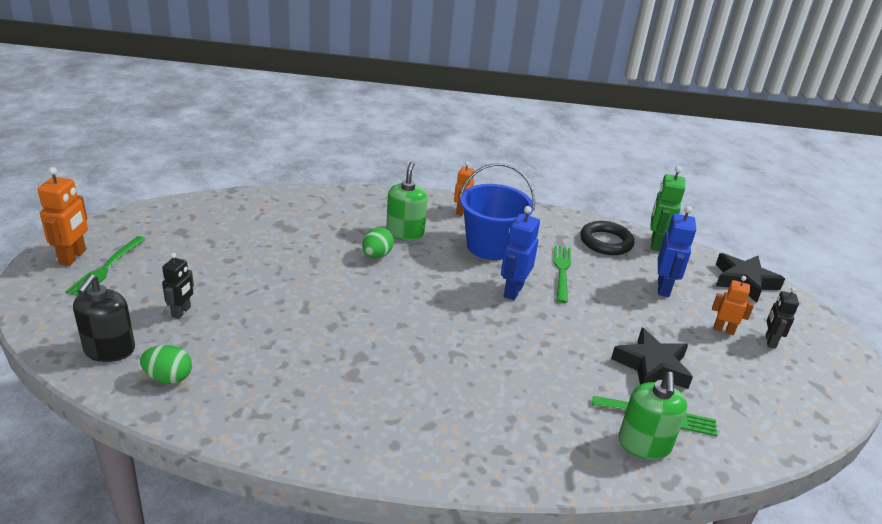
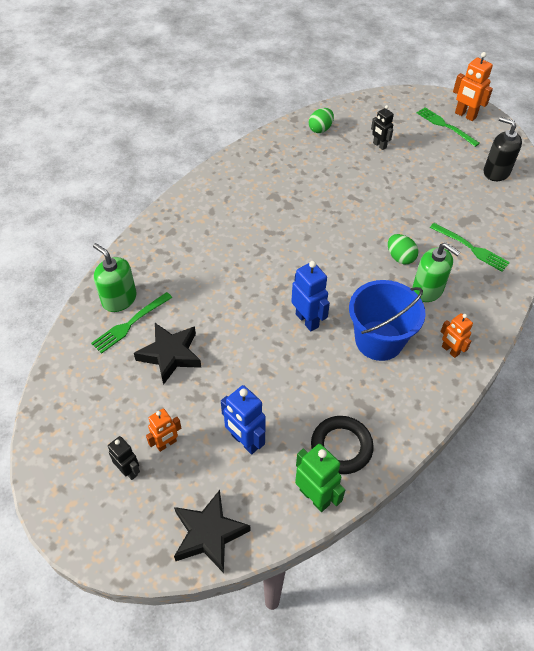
camera: 125 degrees right, 20 degrees up
(109, 350) = (358, 114): black soap dispenser -> black soap dispenser (496, 172)
(562, 271) = (315, 373): green fork -> green fork (471, 248)

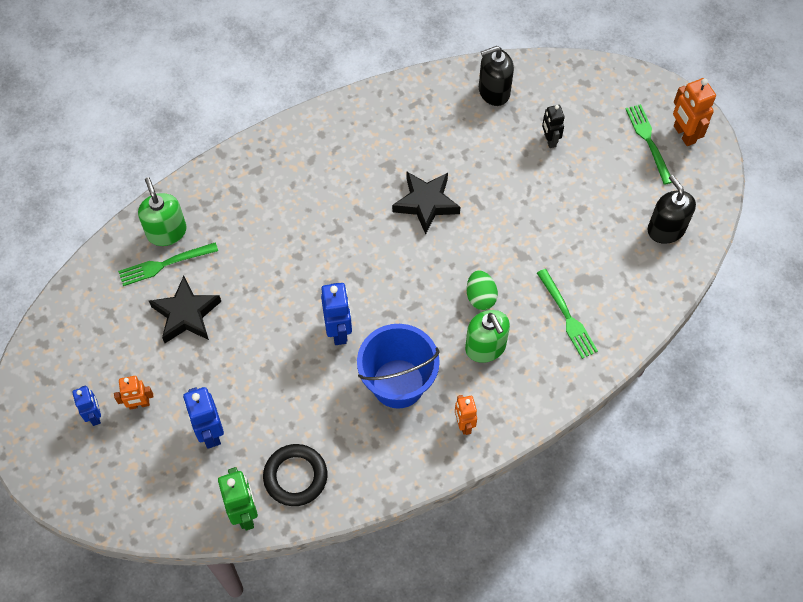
camera: 25 degrees right, 10 degrees up
(129, 470) = (95, 415): black robot -> blue robot
(209, 534) = (135, 504): black star -> black star (426, 203)
(320, 129) = (494, 91): green egg -> black soap dispenser

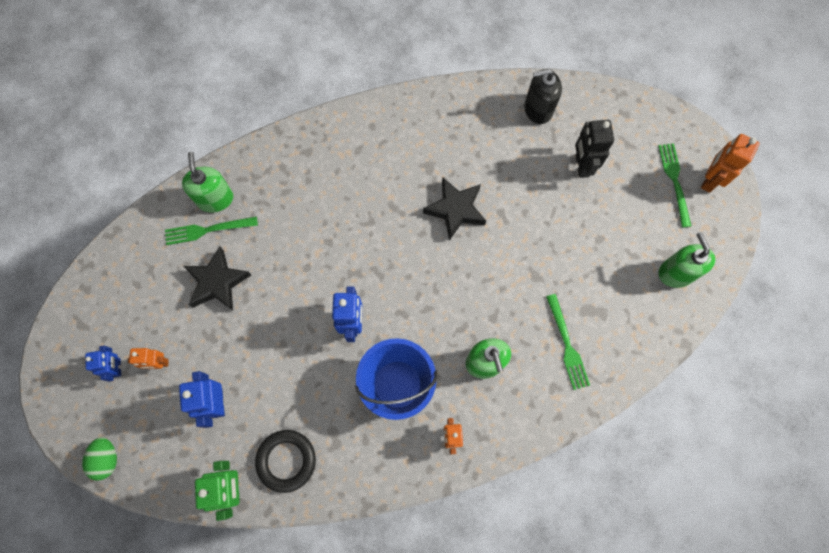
camera: 10 degrees right, 10 degrees up
(480, 297) = (489, 311): green egg -> green egg (107, 459)
(549, 140) = (581, 166): black robot -> black robot, size x1.52
(666, 229) = (676, 273): black soap dispenser -> green soap dispenser
(684, 134) = (709, 180): orange robot -> orange robot turned 45 degrees clockwise

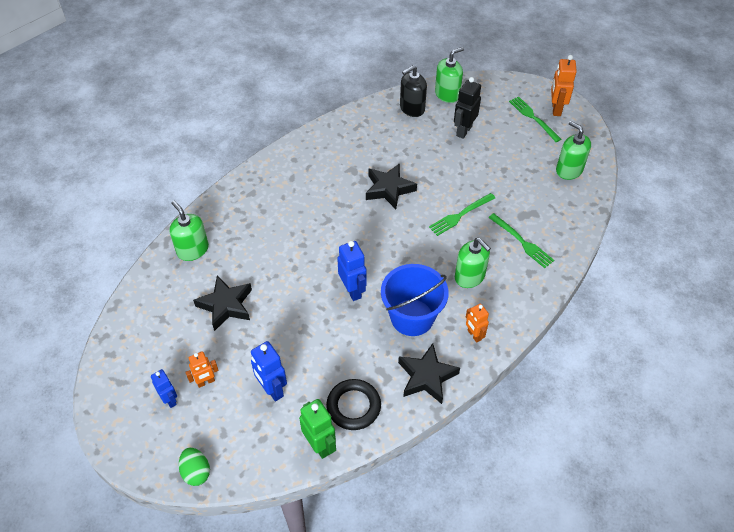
camera: 25 degrees left, 20 degrees down
(207, 230) = (197, 273): green fork -> green fork (460, 215)
(376, 462) = (427, 377): none -> black star
(581, 166) = (463, 131): black robot -> black robot turned 60 degrees clockwise
(589, 105) = (447, 94): none -> green soap dispenser

